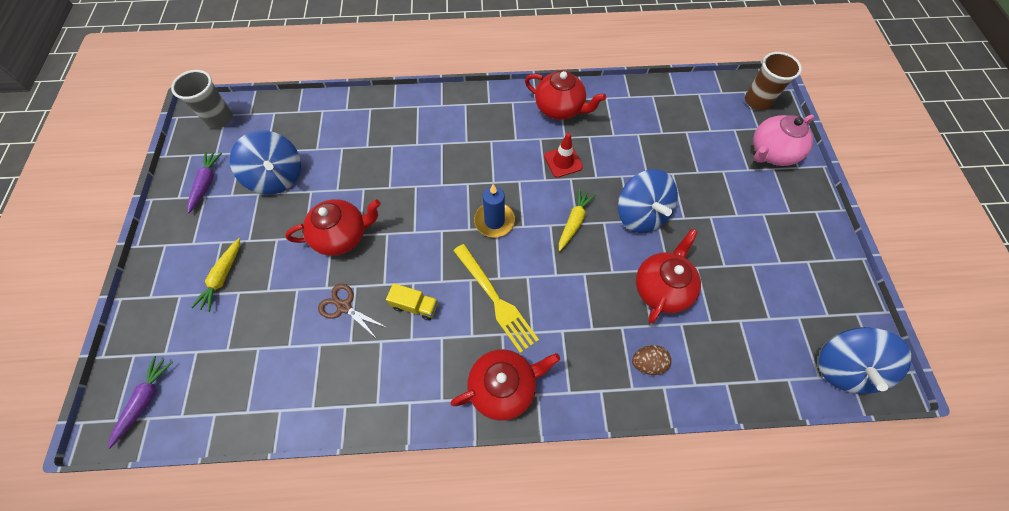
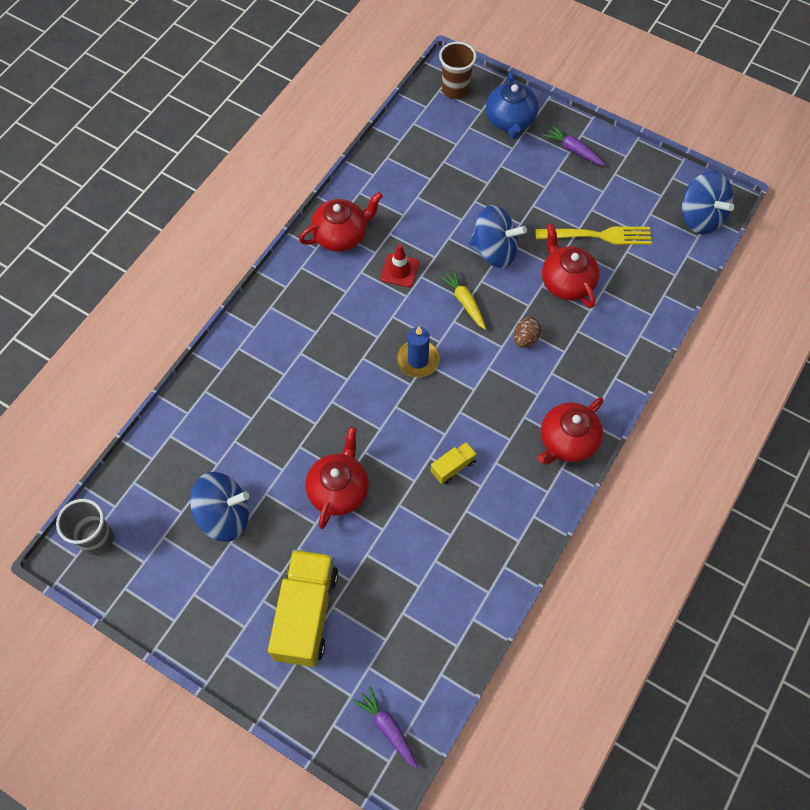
camera: 55 degrees left, 0 degrees up
(206, 183) = (178, 586): purple carrot -> purple carrot (573, 150)
(222, 277) = (306, 614): yellow carrot -> yellow truck
(344, 306) = (413, 523): brown scissors -> none
(496, 300) = (492, 403): yellow fork -> yellow fork (598, 235)
(503, 387) = (567, 441): red teapot -> red teapot turned 150 degrees counterclockwise
(647, 363) = (616, 333): brown egg -> brown egg (525, 338)
(771, 153) = (510, 121): pink teapot -> blue teapot

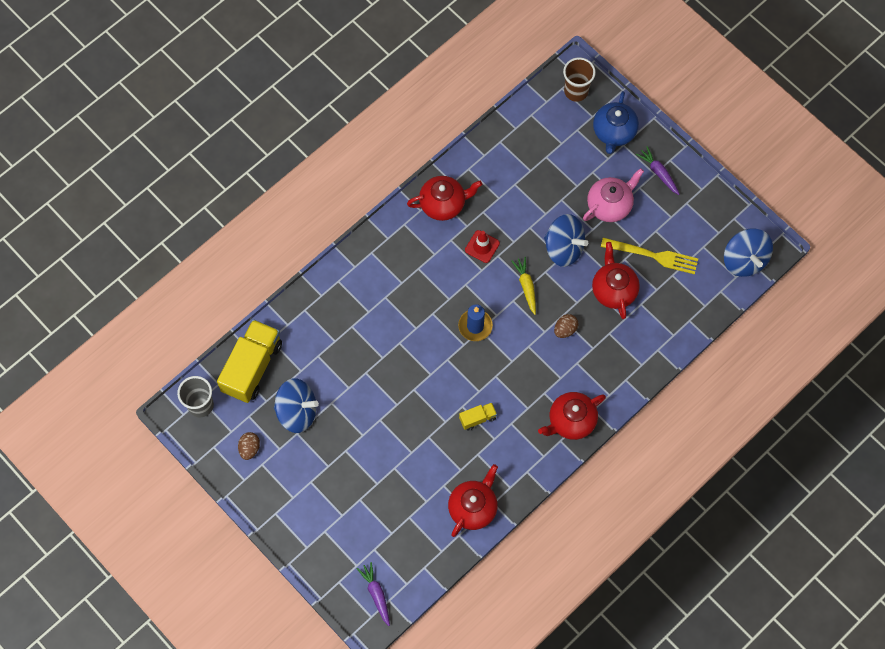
camera: 15 degrees right, 5 degrees up
(173, 578) = (249, 448): none -> brown egg
(306, 614) = (339, 500): yellow truck -> yellow truck (252, 367)
(338, 490) = (386, 414): red teapot -> red teapot (473, 507)
(531, 194) = (610, 205): none -> pink teapot

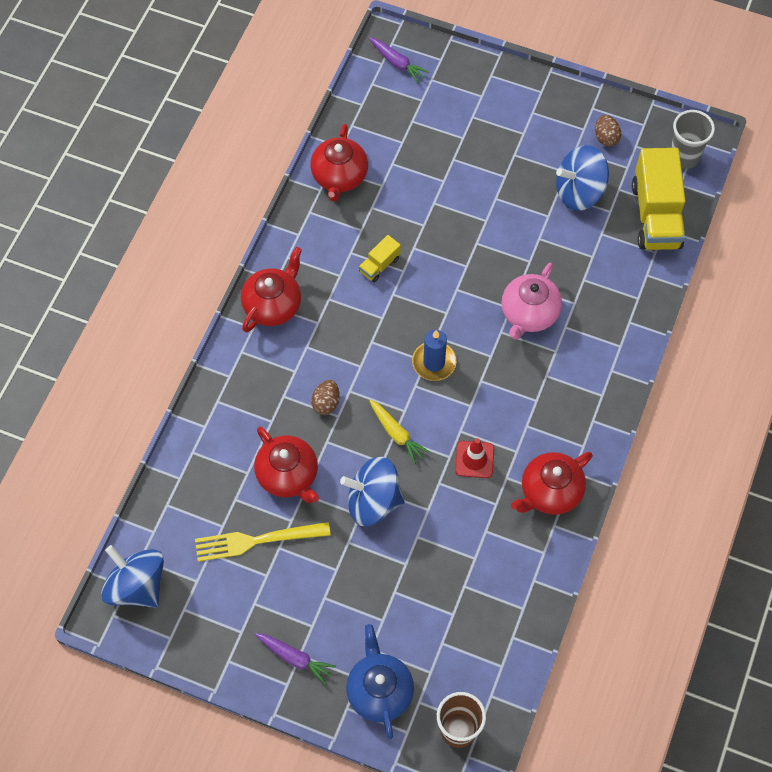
camera: 155 degrees right, 5 degrees down
(610, 205) = (340, 584): pink teapot -> pink teapot (529, 314)

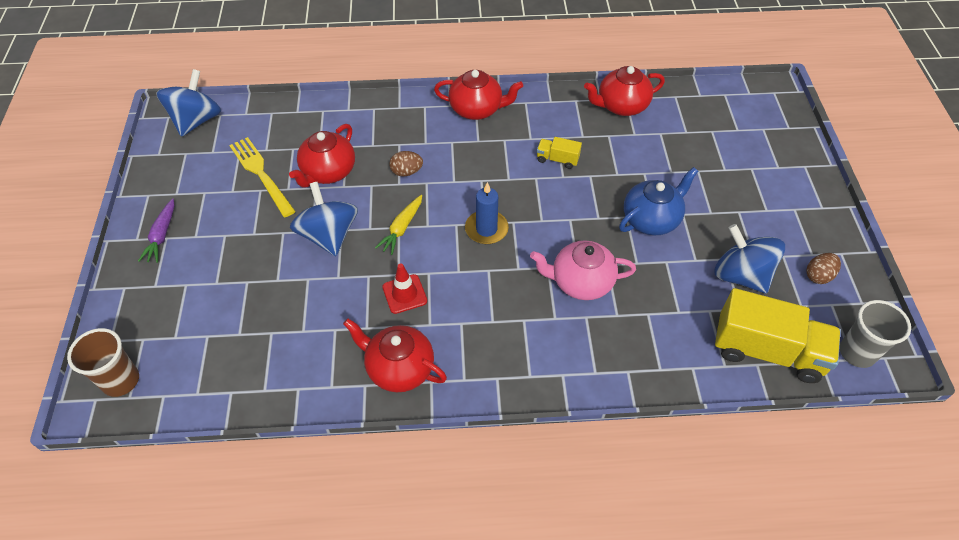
camera: 65 degrees right, 10 degrees down
(379, 691) = (146, 305): blue teapot -> blue teapot (651, 219)
(397, 63) = (758, 102): purple carrot -> none
(655, 215) = (767, 351): yellow truck -> yellow truck turned 135 degrees counterclockwise

